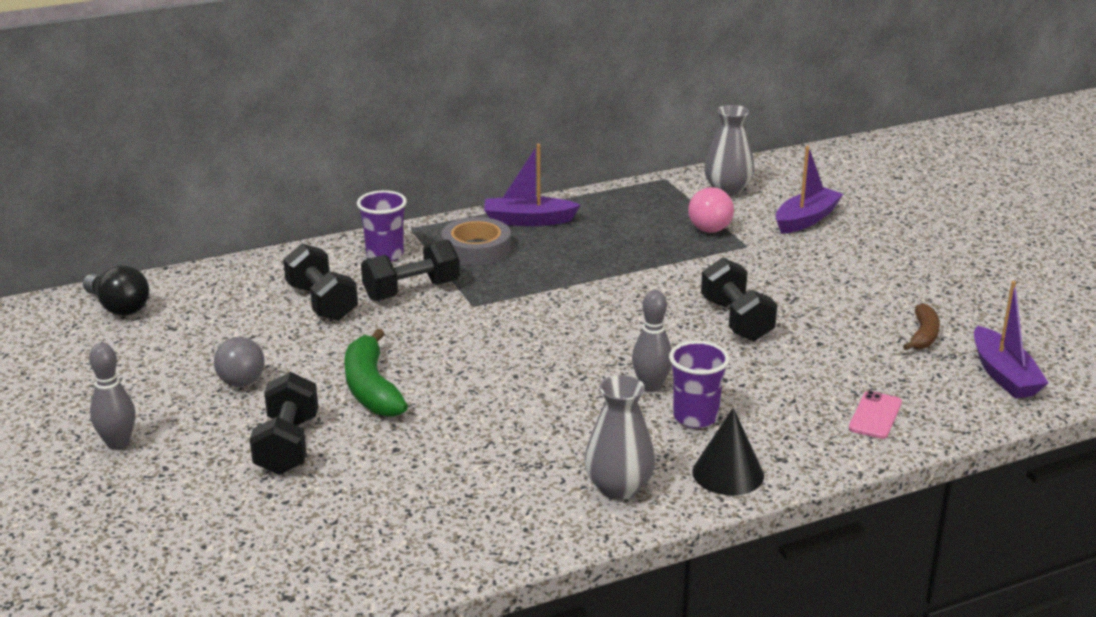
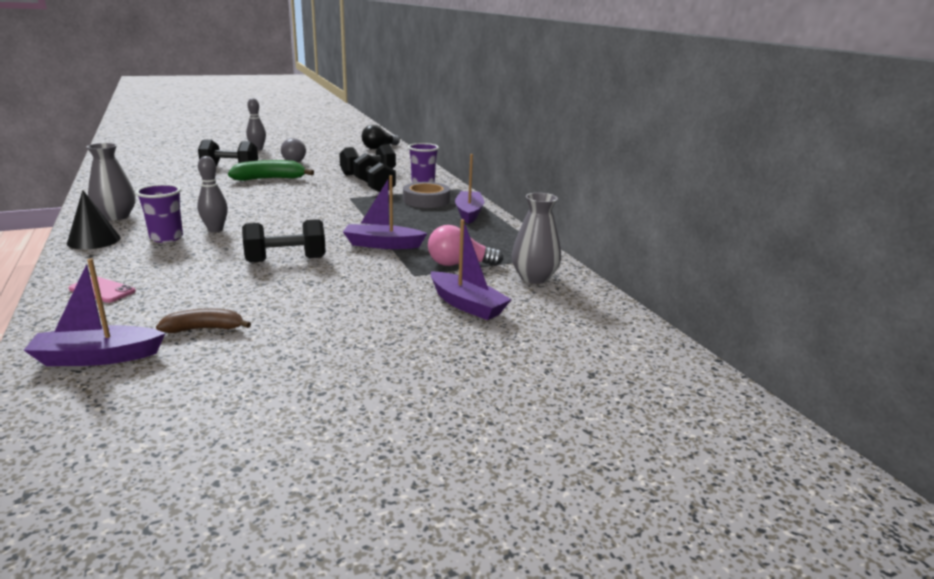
camera: 90 degrees right, 5 degrees down
(664, 267) = (382, 244): none -> purple boat
(923, 335) = (204, 329): brown banana -> brown banana turned 150 degrees clockwise

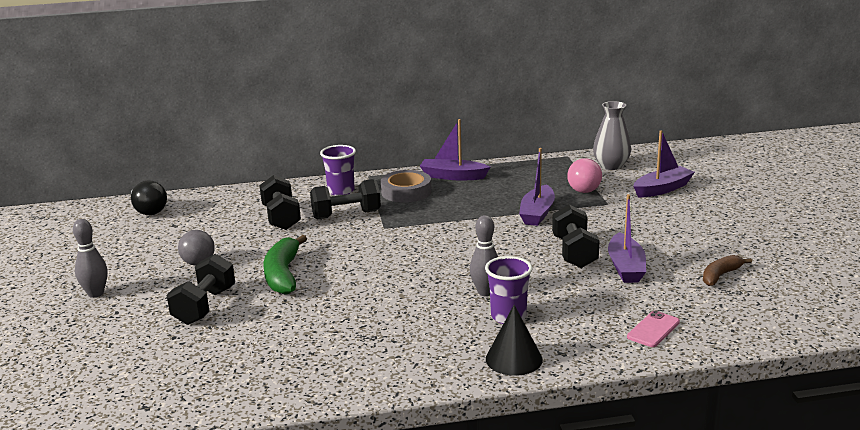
camera: 75 degrees left, 0 degrees up
(97, 357) = (776, 310): purple boat -> purple boat (626, 267)
(116, 216) = (424, 360): grey vase -> none
(204, 329) = (720, 276): brown banana -> brown banana turned 45 degrees clockwise

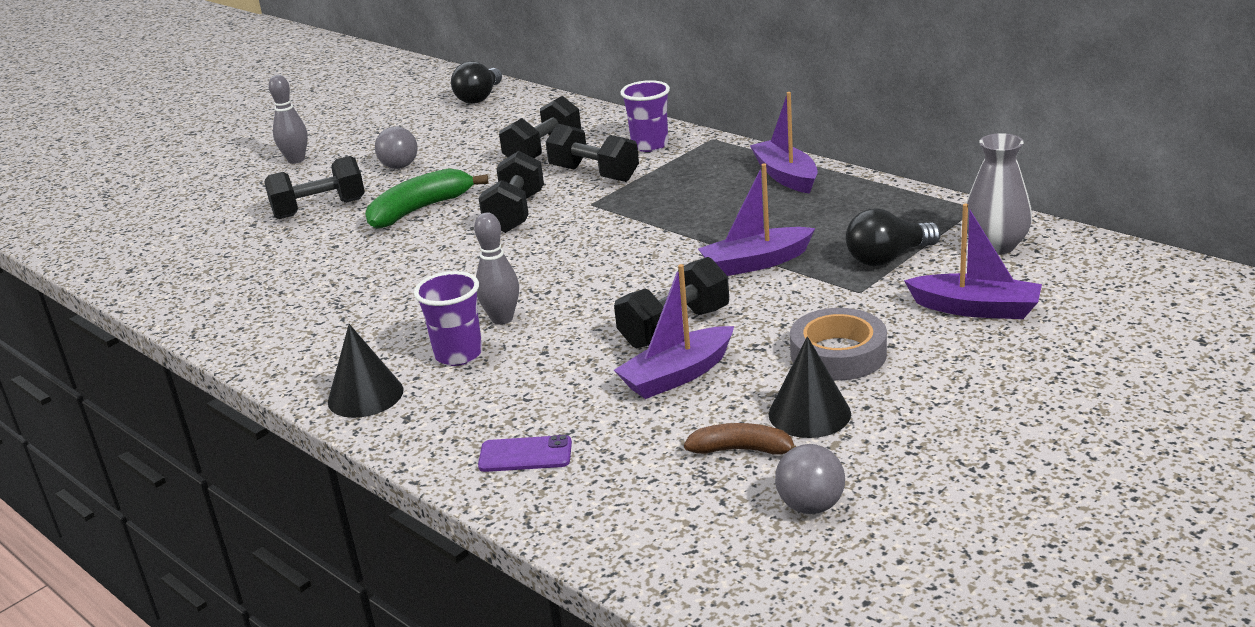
camera: 55 degrees right, 5 degrees up
(352, 250) = (515, 213): none -> black dumbbell
(406, 192) = (700, 173): grey tape -> grey tape (838, 354)
(584, 187) = (888, 258): pink light bulb -> black light bulb
(653, 329) = (525, 455): pink phone -> purple phone
(707, 251) = (809, 413): none -> black cone
(788, 277) = (810, 506): none -> grey ball

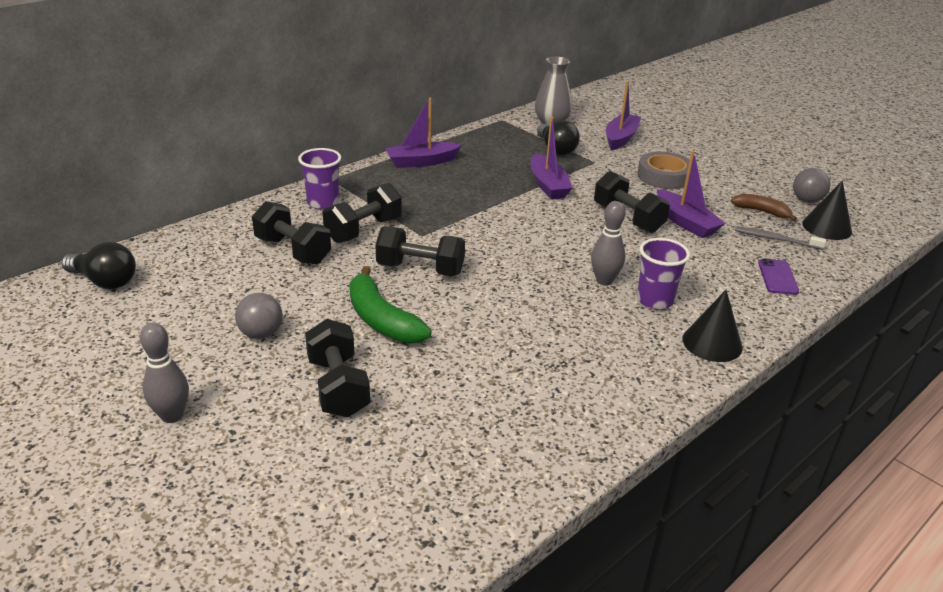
camera: 90 degrees left, 5 degrees up
(645, 460) = (776, 239): none -> grey toothbrush
(742, 450) = (761, 211): brown banana -> brown banana turned 105 degrees clockwise
(809, 413) = (725, 191): black cone -> black cone (827, 227)

